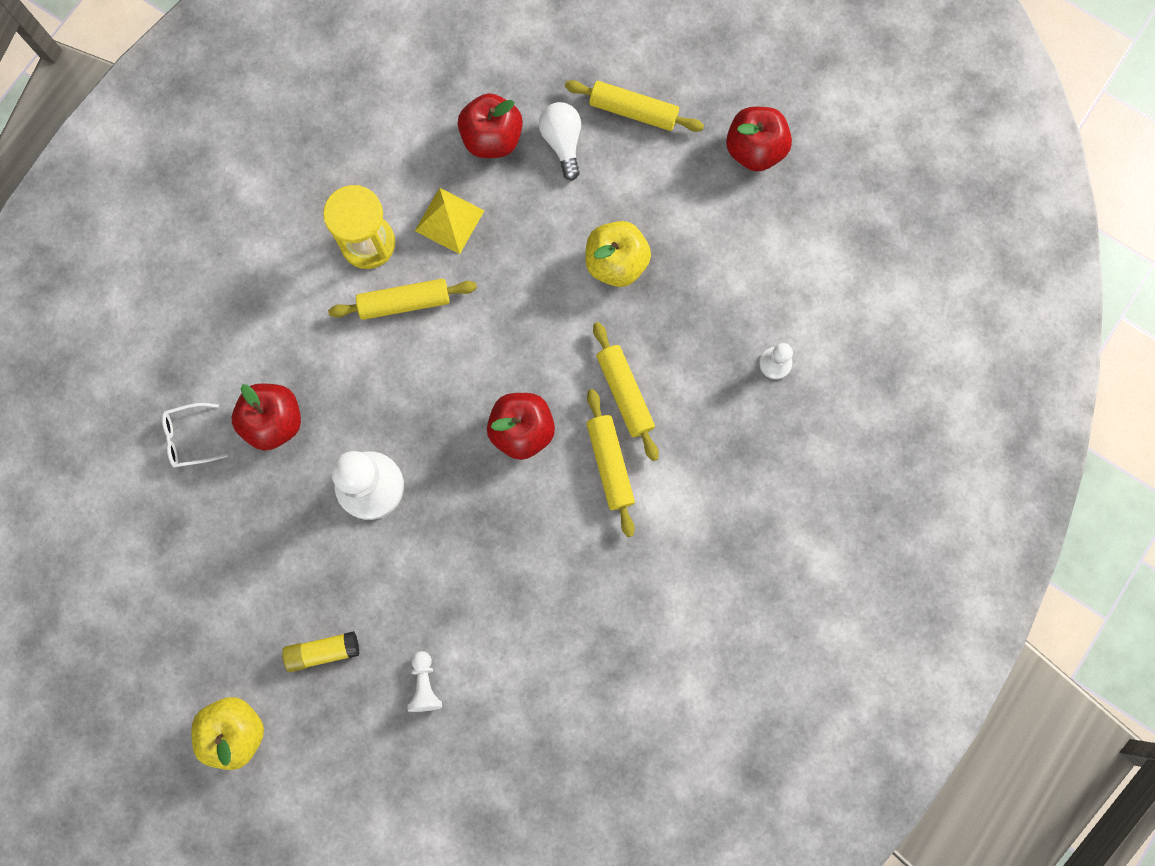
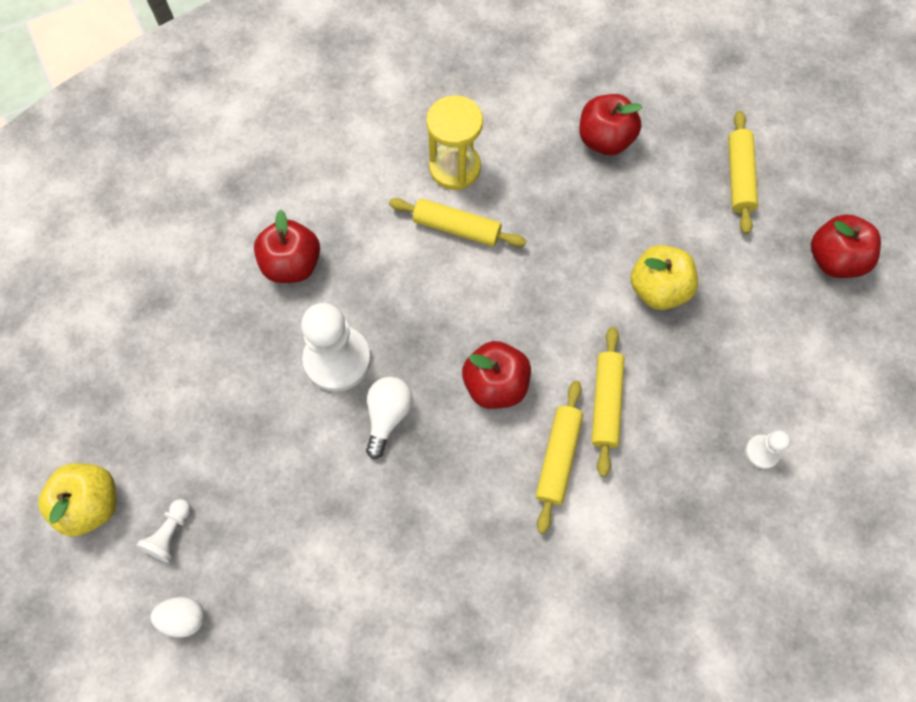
camera: 30 degrees right, 10 degrees down
(190, 438) = (218, 241): white glasses -> none
(323, 651) = (209, 478): yellow glue stick -> none
(376, 773) = (184, 617): none -> white egg
(425, 685) = (277, 560): white pawn -> white pawn (170, 533)
(449, 220) = (532, 184): yellow pyramid -> none
(562, 142) = (663, 171): white light bulb -> white light bulb (388, 416)
(633, 111) = (738, 177): yellow rolling pin -> yellow rolling pin turned 45 degrees clockwise

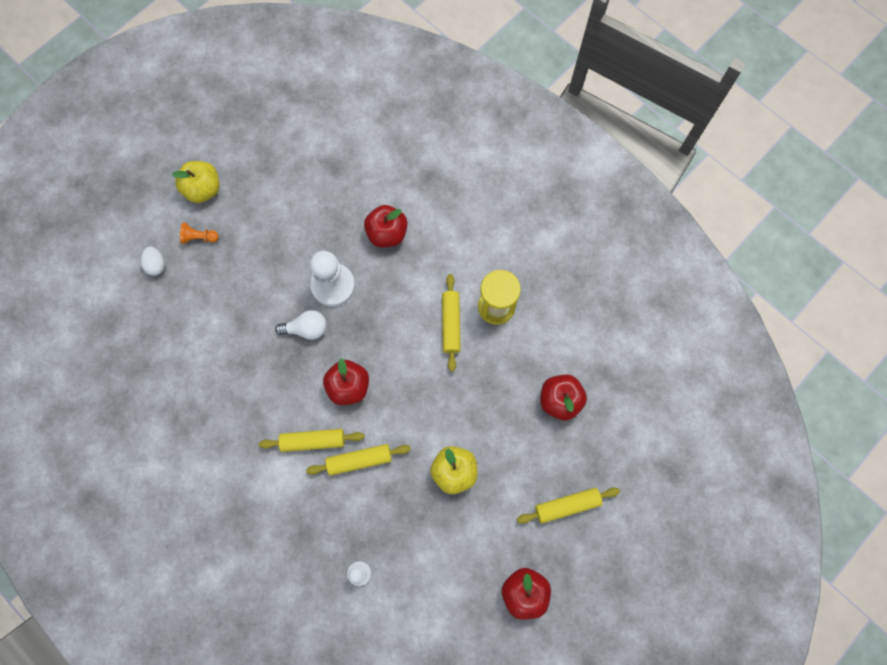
camera: 70 degrees right, 5 degrees up
(170, 533) = (199, 238): white pawn -> orange pawn

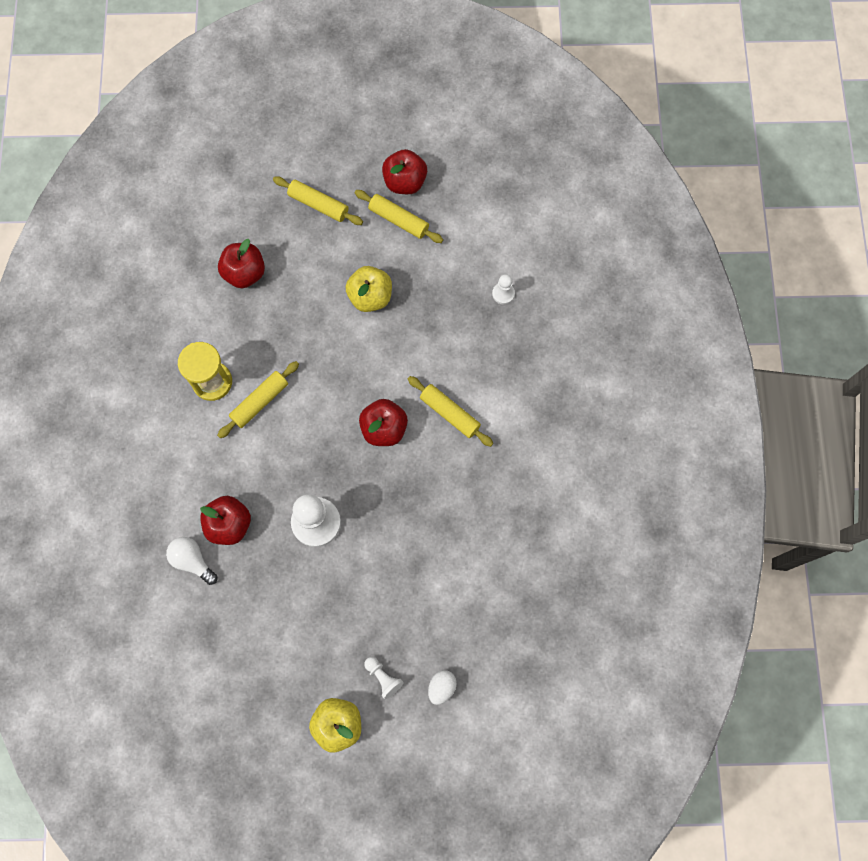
camera: 135 degrees left, 0 degrees up
(199, 238) = (383, 677): orange pawn -> white pawn
(306, 329) = (371, 506): white light bulb -> white light bulb (192, 561)
(359, 460) = (429, 367): yellow rolling pin -> yellow rolling pin (398, 220)

